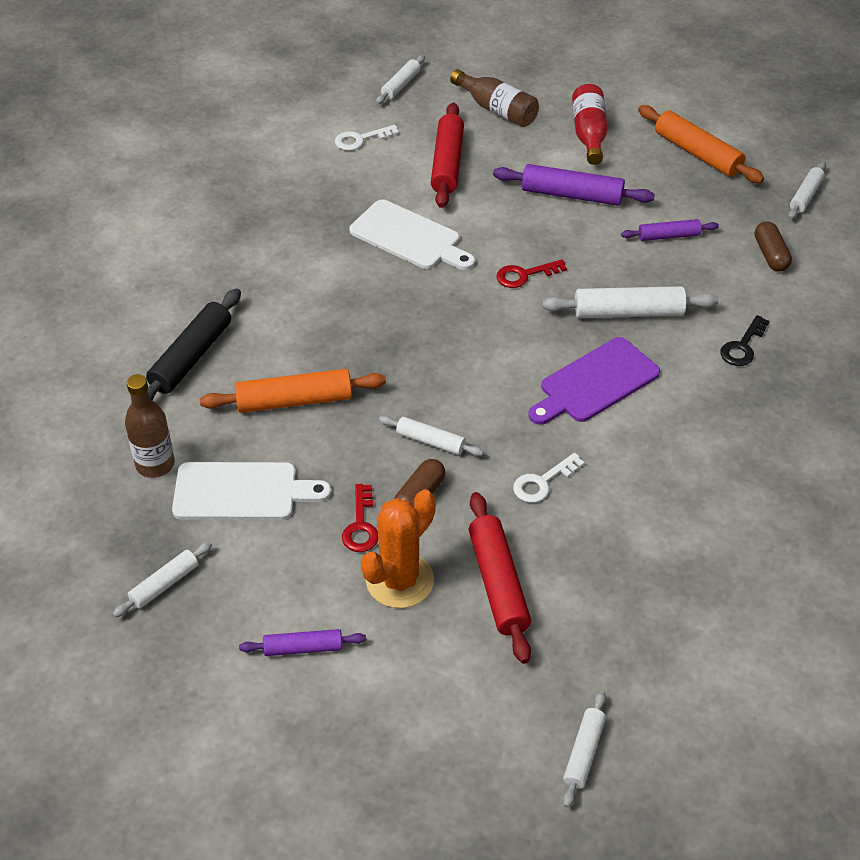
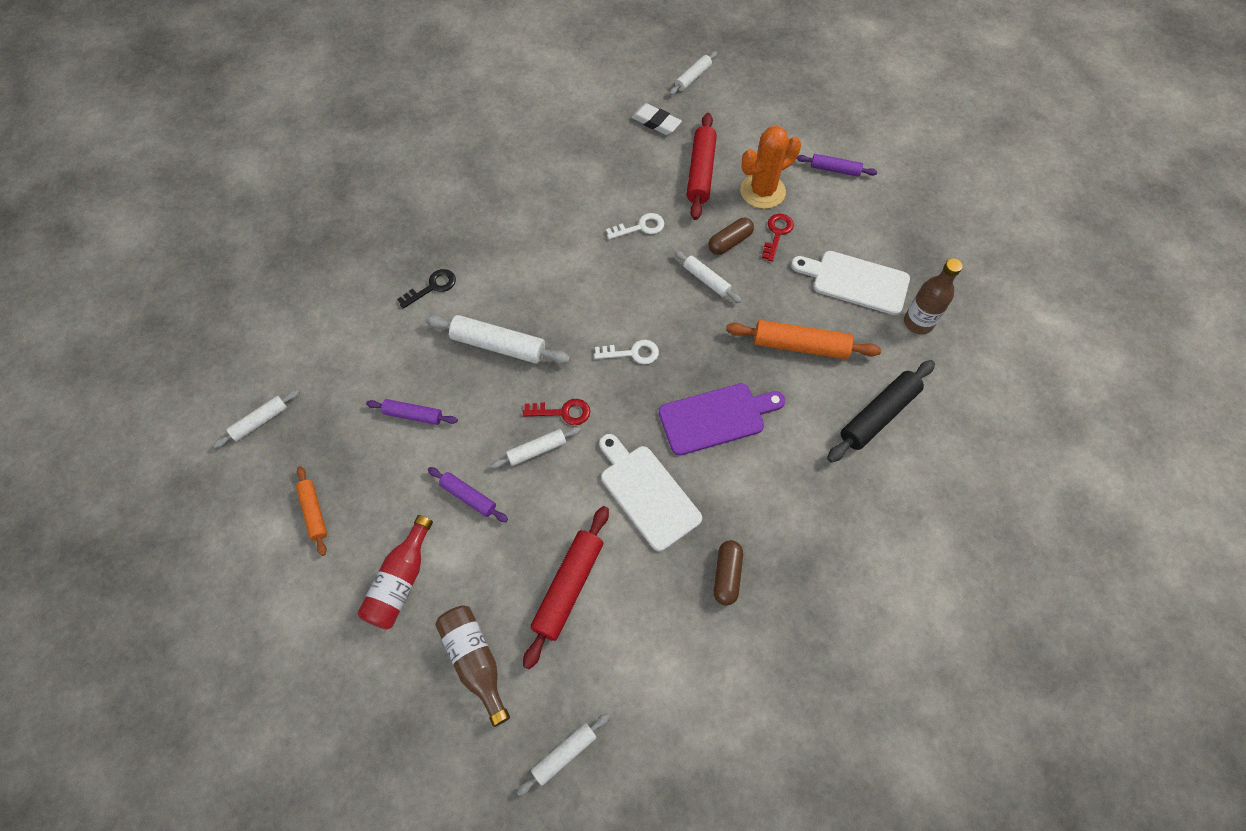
camera: 160 degrees left, 15 degrees up
(164, 584) = (919, 232): white rolling pin -> white rolling pin (537, 450)
(361, 139) = (645, 663): white key -> white key (632, 353)
(572, 195) = (468, 497): purple rolling pin -> purple rolling pin, size x0.59
(595, 383) = (562, 291): purple cutting board -> purple cutting board (716, 418)
(601, 647) = (656, 122): none -> white eraser
(697, 153) = (314, 512): orange rolling pin -> orange rolling pin, size x0.59
(770, 255) = (344, 365): brown capsule -> brown capsule (727, 575)

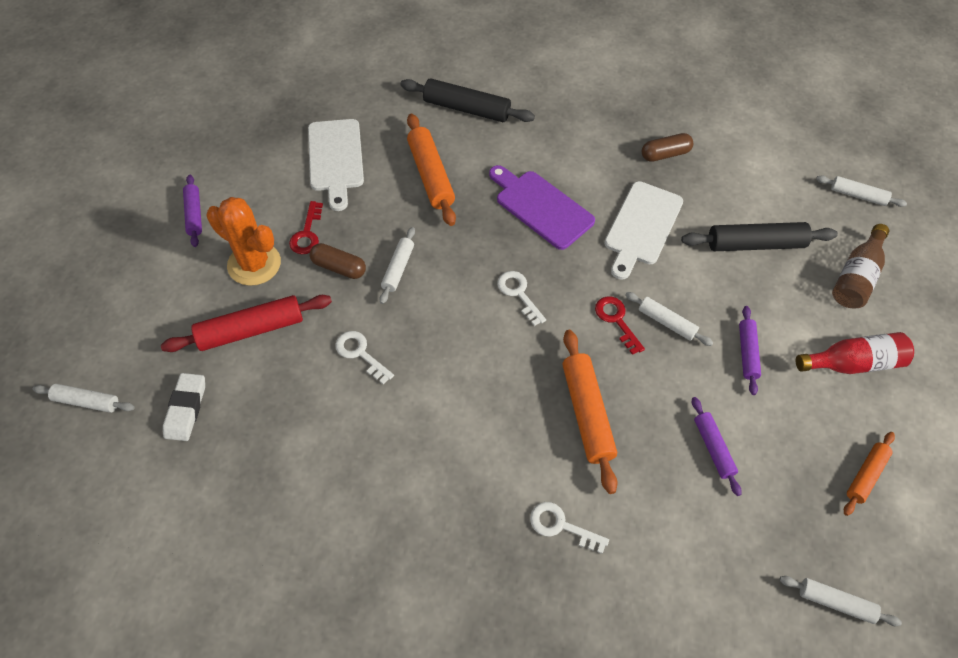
camera: 120 degrees left, 5 degrees down
(432, 287) = (561, 526): black key -> white key
(498, 345) = (587, 413): white rolling pin -> orange rolling pin
(568, 587) = (755, 244): red rolling pin -> black rolling pin
(777, 233) = (307, 233): red key -> red key turned 75 degrees counterclockwise
(918, 322) = (358, 108): brown bottle -> none

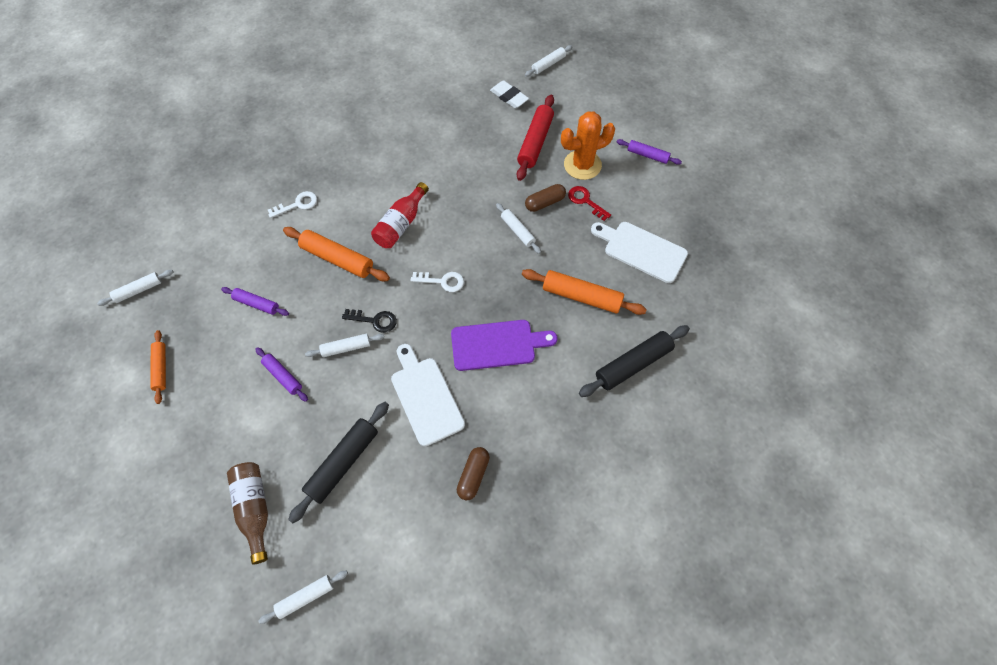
camera: 130 degrees right, 5 degrees up
(360, 354) = (475, 180): white key -> none
(616, 320) = (374, 320): red key -> black key
(852, 363) = (213, 434): red bottle -> red bottle (401, 224)

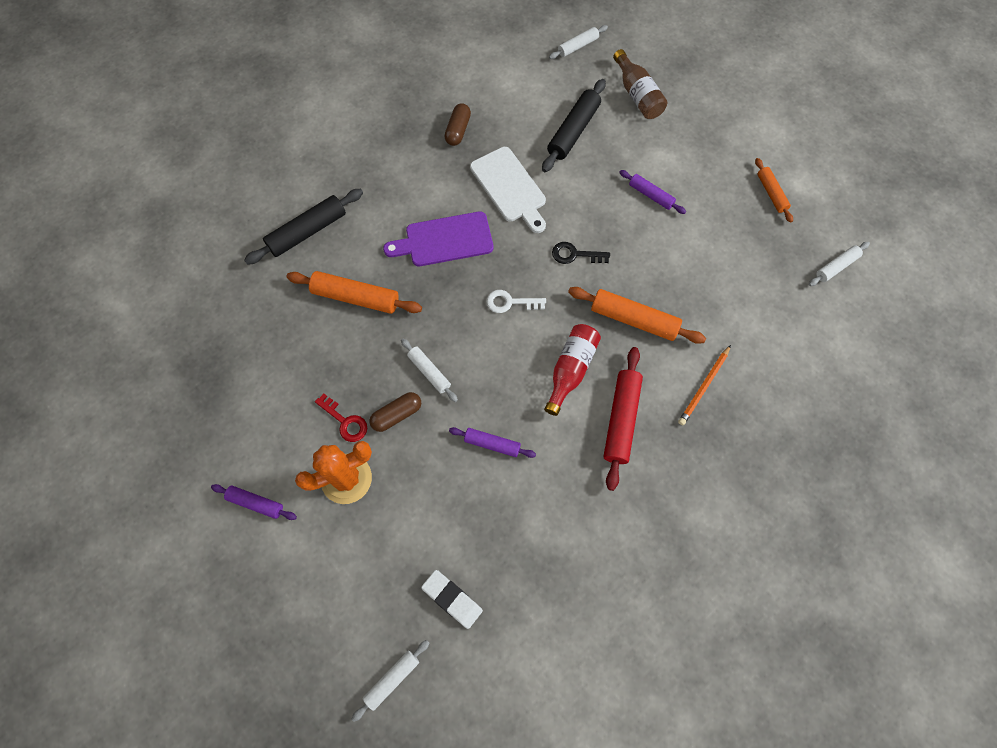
camera: 175 degrees right, 5 degrees up
(257, 304) = (704, 262): purple rolling pin -> purple rolling pin (492, 444)
(297, 204) = (704, 386): white key -> orange pencil
(346, 348) = (597, 225): white rolling pin -> none
(535, 142) = (410, 513): red rolling pin -> red rolling pin (621, 420)
(642, 250) = (282, 358): white cutting board -> none

